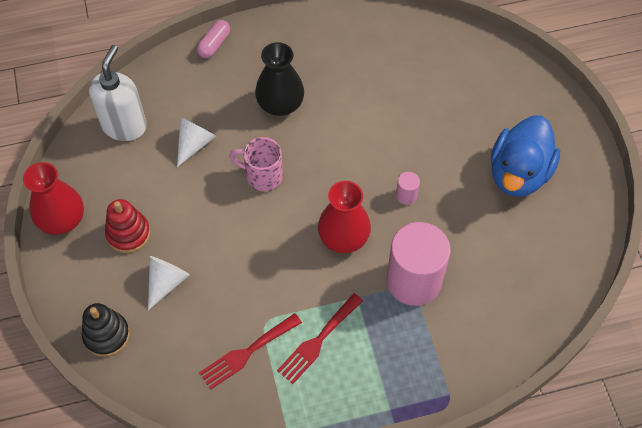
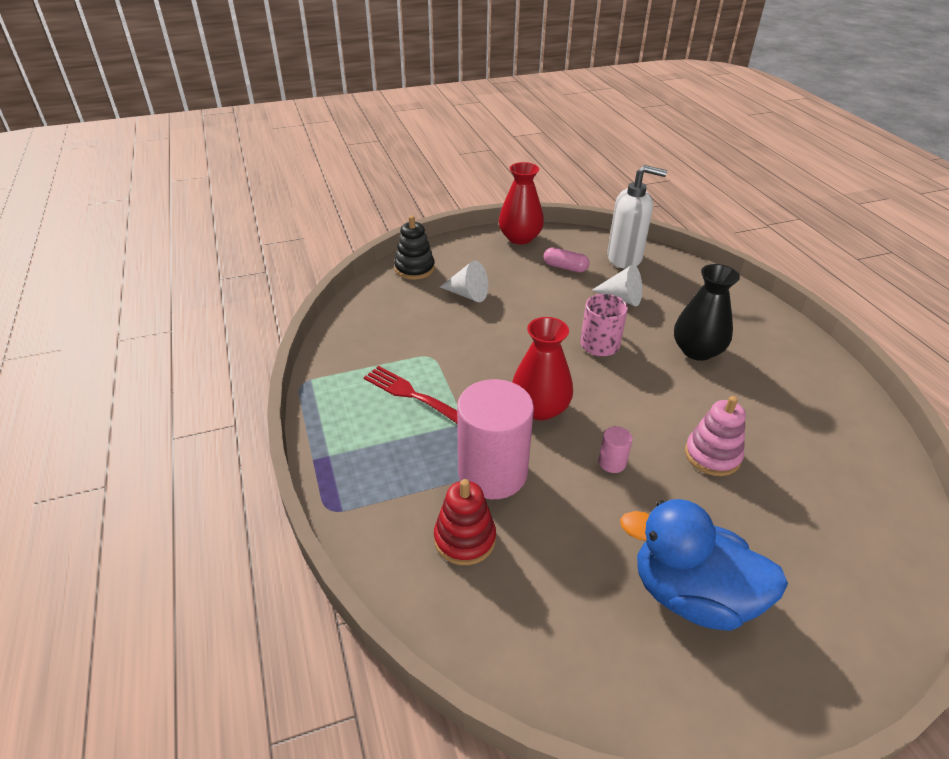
camera: 85 degrees right, 20 degrees down
(128, 233) = (513, 270): red stacking toy -> red stacking toy (465, 539)
(214, 44) = (748, 301): pink capsule -> pink capsule (565, 267)
(247, 353) = (398, 346): red fork -> none
(401, 128) = (712, 455): none -> pink stacking toy

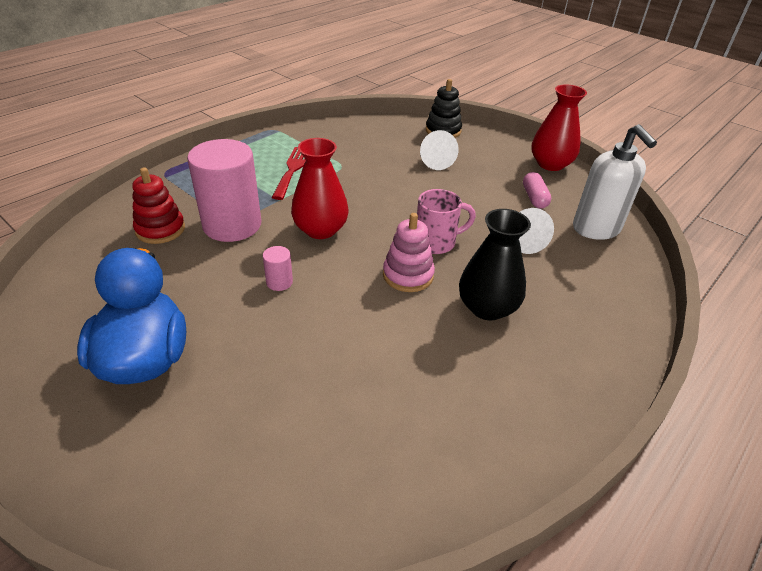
camera: 60 degrees right, 0 degrees up
(712, 455) = (328, 344): pink stacking toy -> pink stacking toy (408, 275)

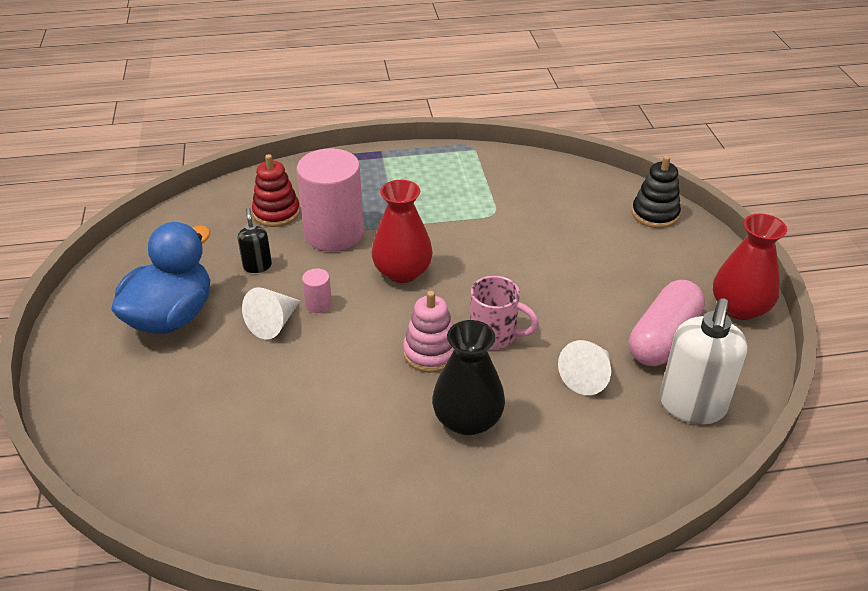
camera: 40 degrees right, 0 degrees up
(188, 277) = (257, 266): none -> black soap dispenser
(293, 170) = (442, 199): red fork -> none
(436, 161) = (601, 247): white cone -> white cone (273, 323)
(534, 198) = (663, 338): pink capsule -> pink capsule, size x1.79

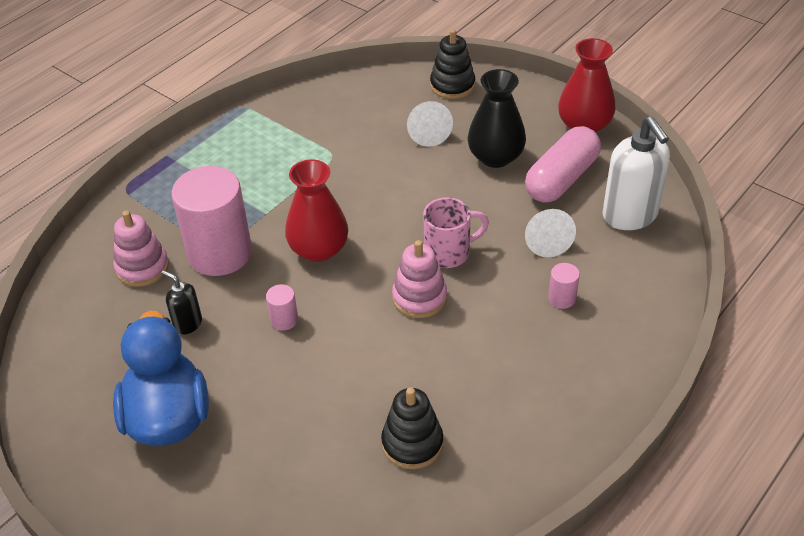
camera: 40 degrees left, 5 degrees up
(273, 323) = (266, 360): white cone -> white cone (428, 133)
(276, 213) = (142, 267): red stacking toy -> pink stacking toy
(293, 452) = (412, 443): none -> black stacking toy
(467, 420) = (504, 328): black vase -> black vase (495, 157)
(544, 430) = (562, 298): none -> pink cylinder
(663, 338) = (561, 179): pink capsule -> pink capsule turned 45 degrees clockwise

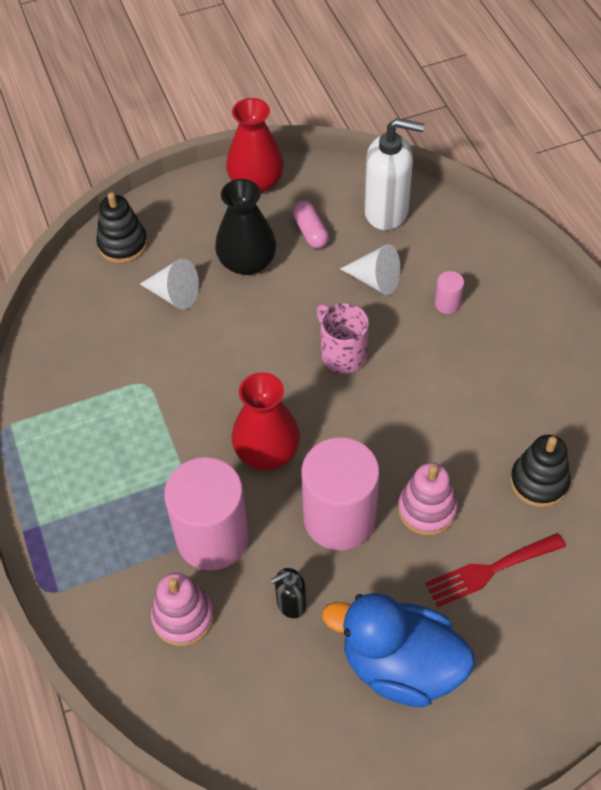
camera: 60 degrees left, 10 degrees up
(284, 320) = (339, 518): pink cylinder -> pink cylinder, size x2.45
(294, 442) = (489, 570): none -> red fork
(419, 298) = (381, 401): pink stacking toy -> pink stacking toy (427, 509)
(449, 252) = (342, 354): pink mug -> pink mug turned 45 degrees counterclockwise
(561, 179) = (310, 231): pink capsule -> pink capsule, size x0.56

